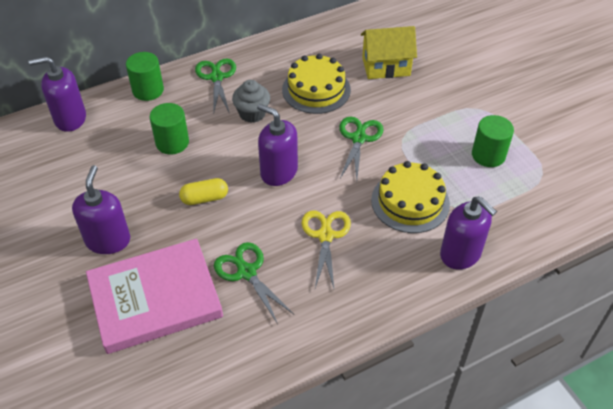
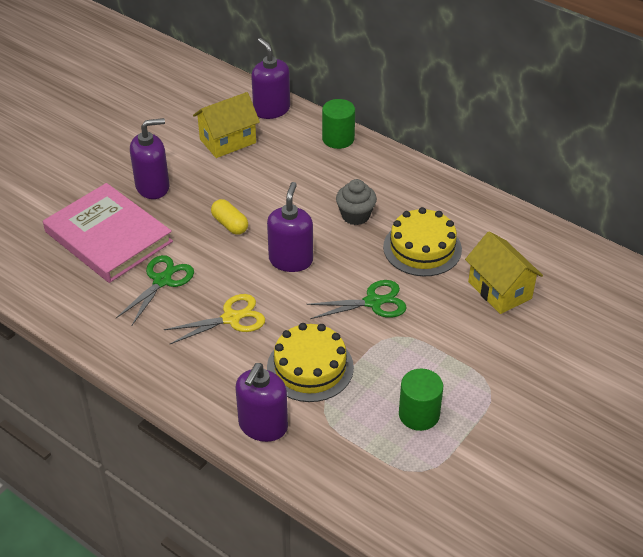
camera: 65 degrees right, 5 degrees down
(88, 163) = (228, 141): none -> yellow house
(172, 142) = (283, 179): green cylinder -> none
(216, 77) = (387, 174): green scissors -> none

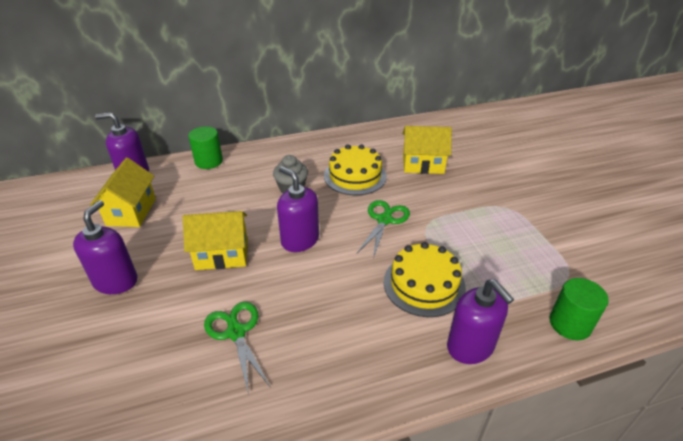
camera: 55 degrees left, 5 degrees down
(108, 236) = (133, 346): pink book -> none
(230, 224) = (222, 255): yellow capsule -> yellow house
(231, 318) = (328, 306): yellow scissors -> none
(419, 414) = (512, 250): green cylinder -> green cylinder (570, 324)

